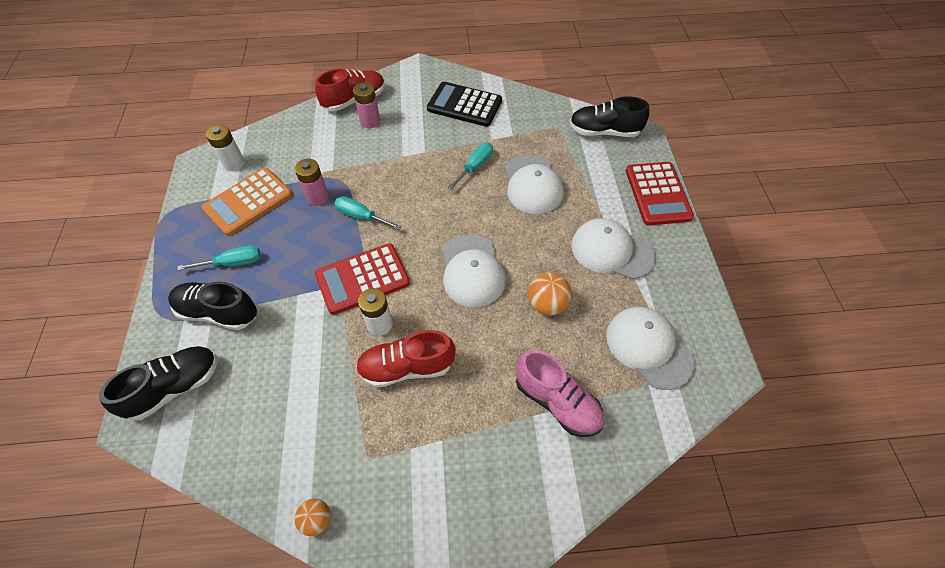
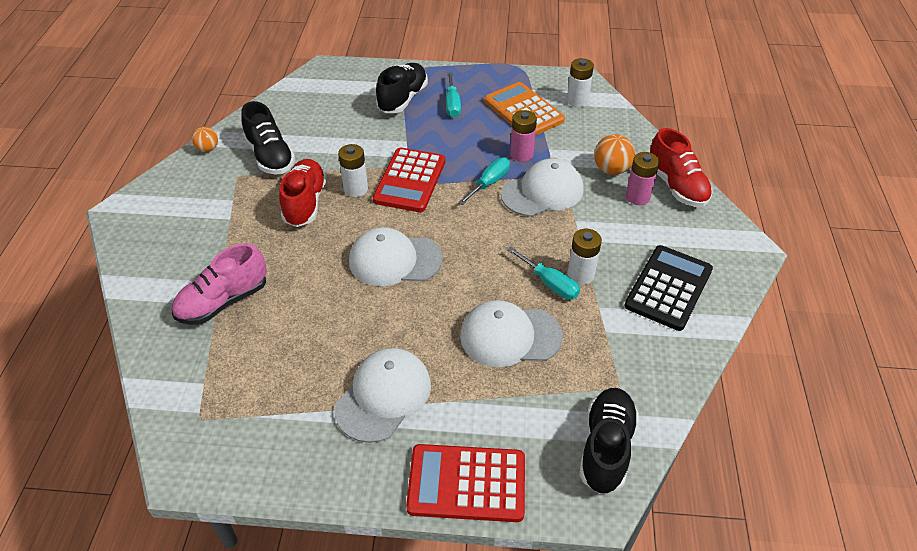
camera: 100 degrees right, 10 degrees down
(175, 387) = (343, 82): black shoe -> black shoe (270, 156)
(362, 279) = (410, 181): red calculator -> red calculator turned 150 degrees counterclockwise
(462, 150) = (580, 275): none -> white battery
(547, 304) = (332, 315): orange ball -> orange ball (611, 170)
(648, 348) = (243, 396): white cap -> white cap (542, 192)

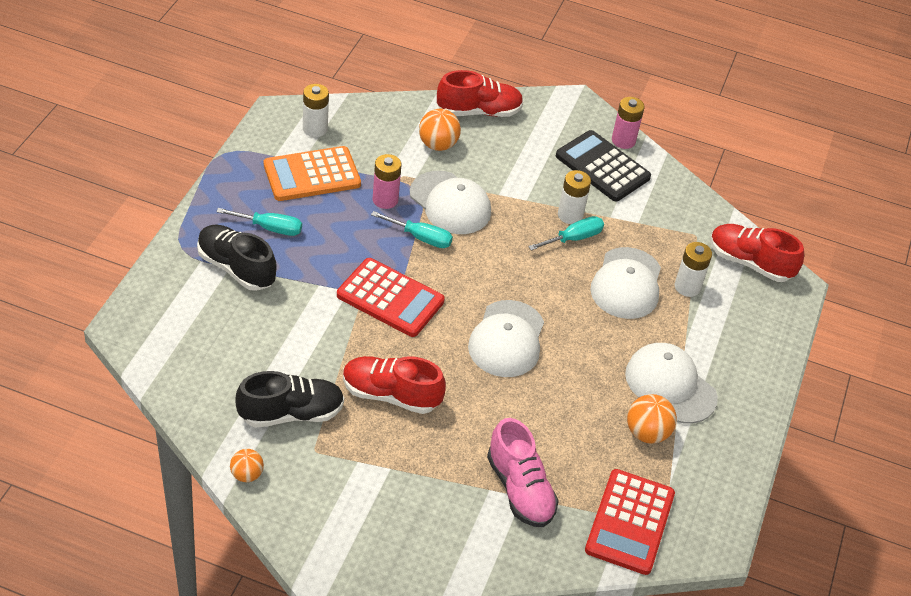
camera: 80 degrees left, 0 degrees up
(313, 386) = (647, 433): none -> orange ball
(356, 189) = (385, 346): white battery -> white battery (687, 287)
(466, 483) = (765, 353): red calculator -> red calculator (630, 522)
(489, 183) = (420, 238): turquoise screwdriver -> turquoise screwdriver turned 150 degrees clockwise
(542, 192) = (450, 203): white cap -> white cap turned 150 degrees clockwise
(606, 447) = (749, 263): black shoe -> red shoe
(637, 197) = (483, 142): pink battery -> pink battery (623, 140)

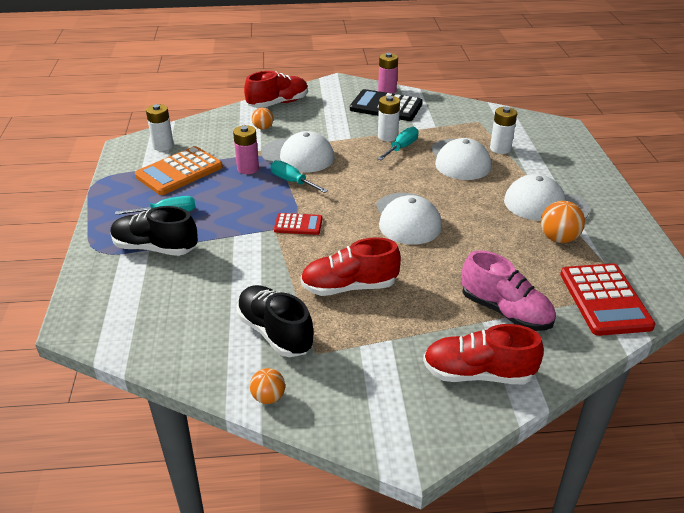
camera: 20 degrees left, 10 degrees down
(291, 413) = (275, 332): black shoe -> black shoe turned 90 degrees counterclockwise
(390, 298) = (298, 225): red calculator -> red calculator, size x0.55
(420, 238) = (292, 181): turquoise screwdriver -> turquoise screwdriver turned 135 degrees counterclockwise
(438, 145) = (263, 128): orange ball -> orange ball, size x0.65
(749, 263) = (525, 124): red shoe -> red shoe (477, 374)

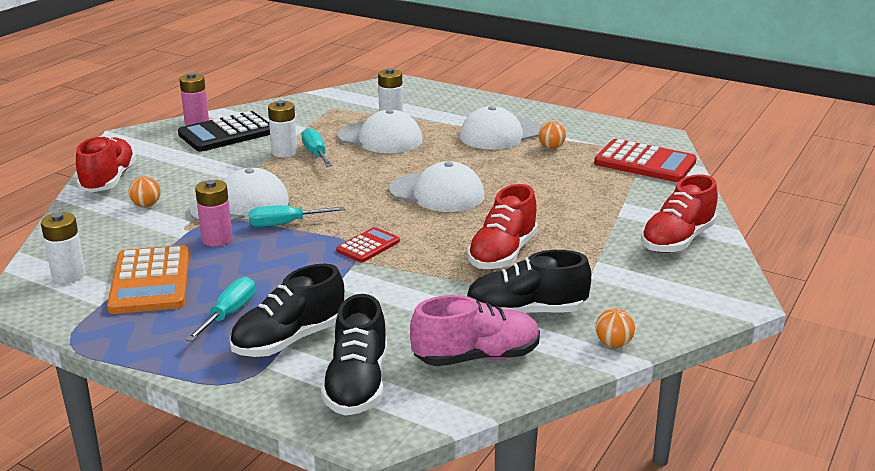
camera: 55 degrees left, 10 degrees down
(124, 297) = (357, 384): none -> black shoe
(505, 311) = (616, 202): pink shoe -> pink shoe (476, 357)
(558, 238) = (551, 147): orange ball -> orange ball, size x0.65

